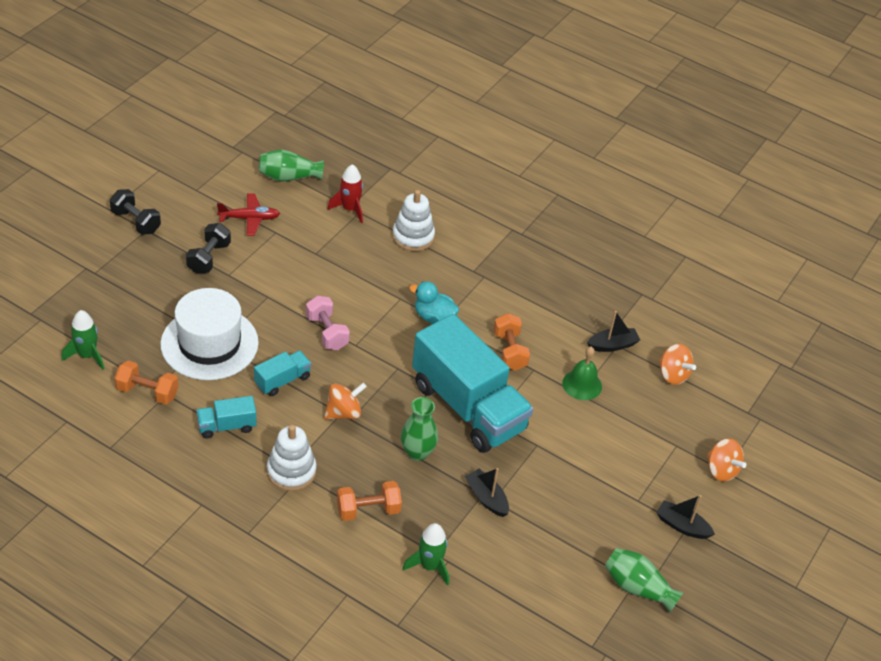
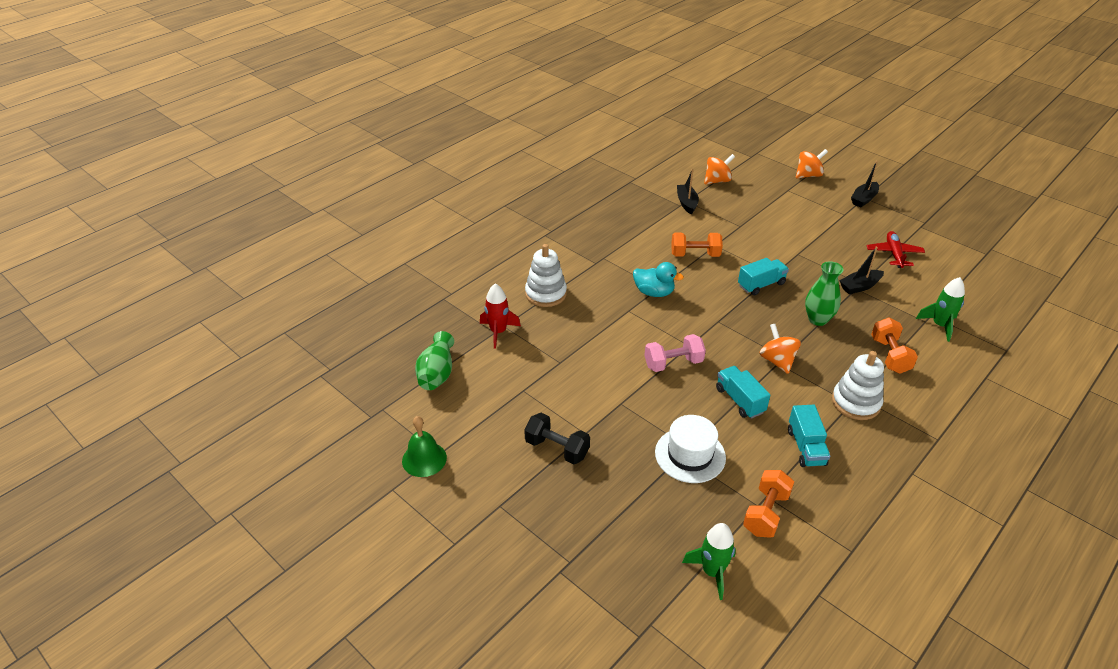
camera: 75 degrees left, 5 degrees down
(136, 222) = (483, 516): black dumbbell -> none
(209, 343) = (690, 455): white hat -> white hat, size x0.66
(249, 218) = (498, 410): red plane -> red plane (894, 254)
(434, 317) = (654, 292): turquoise duck -> turquoise duck turned 105 degrees counterclockwise
(468, 407) = (761, 285): turquoise truck -> turquoise truck, size x0.43
(582, 384) = (730, 223): green bell -> green bell (424, 459)
(637, 587) = (926, 226): green vase -> none

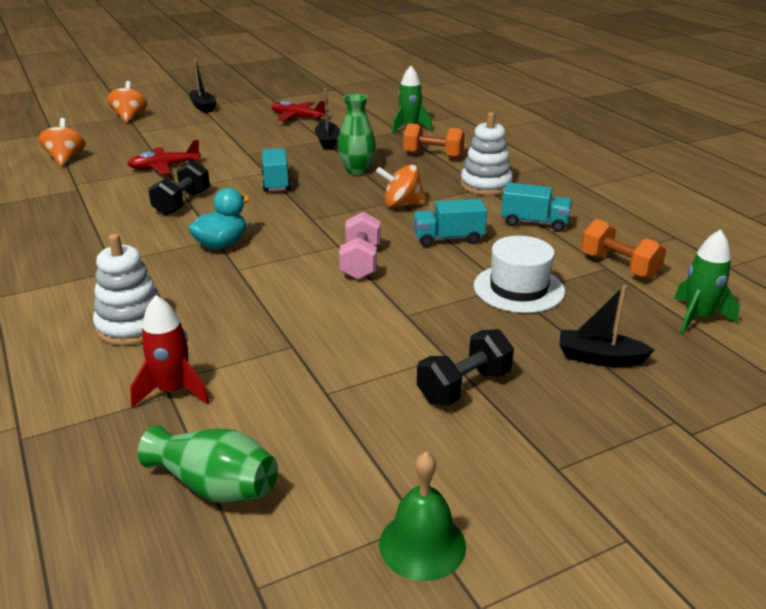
camera: 70 degrees left, 10 degrees down
(686, 203) = (79, 184): black boat -> black boat (599, 358)
(695, 255) = (182, 203): orange dumbbell -> black dumbbell
(741, 225) = (164, 167): none -> red plane

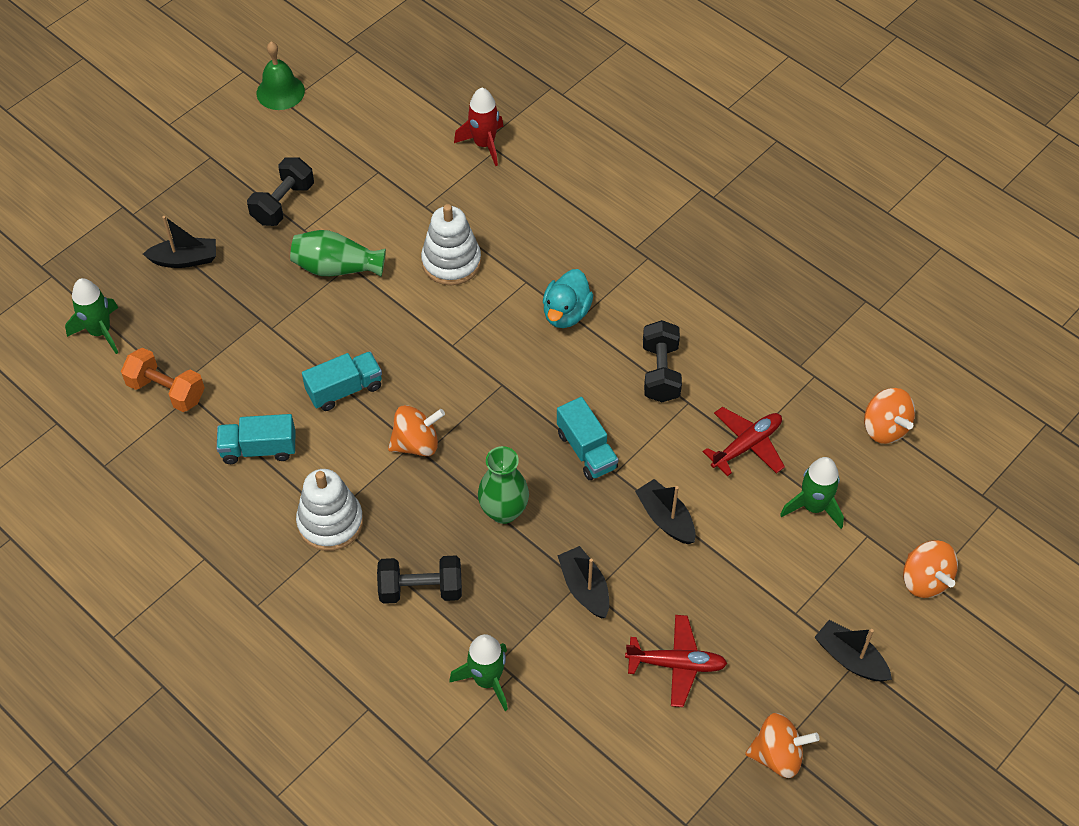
camera: 160 degrees right, 25 degrees up
(132, 326) = (562, 191): white stacking toy -> white stacking toy (451, 262)
(155, 143) = (813, 507): none -> green rocket
(215, 486) = (411, 91): green vase -> green vase (337, 268)
(251, 153) = (665, 518): none -> black boat
(272, 94) = (777, 755): none -> orange spinning top
(361, 262) = (417, 324): pink dumbbell -> none
(433, 155) = (421, 589): orange dumbbell -> black dumbbell
(518, 288) = (260, 327): white hat -> none

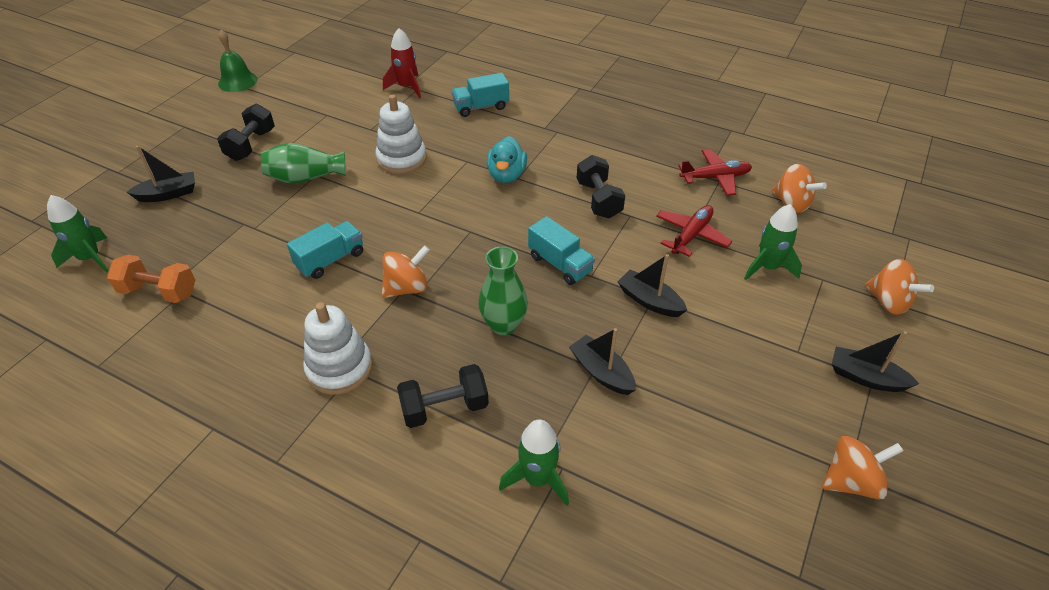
camera: 15 degrees left, 10 degrees down
(259, 449) = (257, 321): turquoise truck -> turquoise truck (481, 107)
(676, 664) = (715, 419): red plane -> red plane (715, 178)

